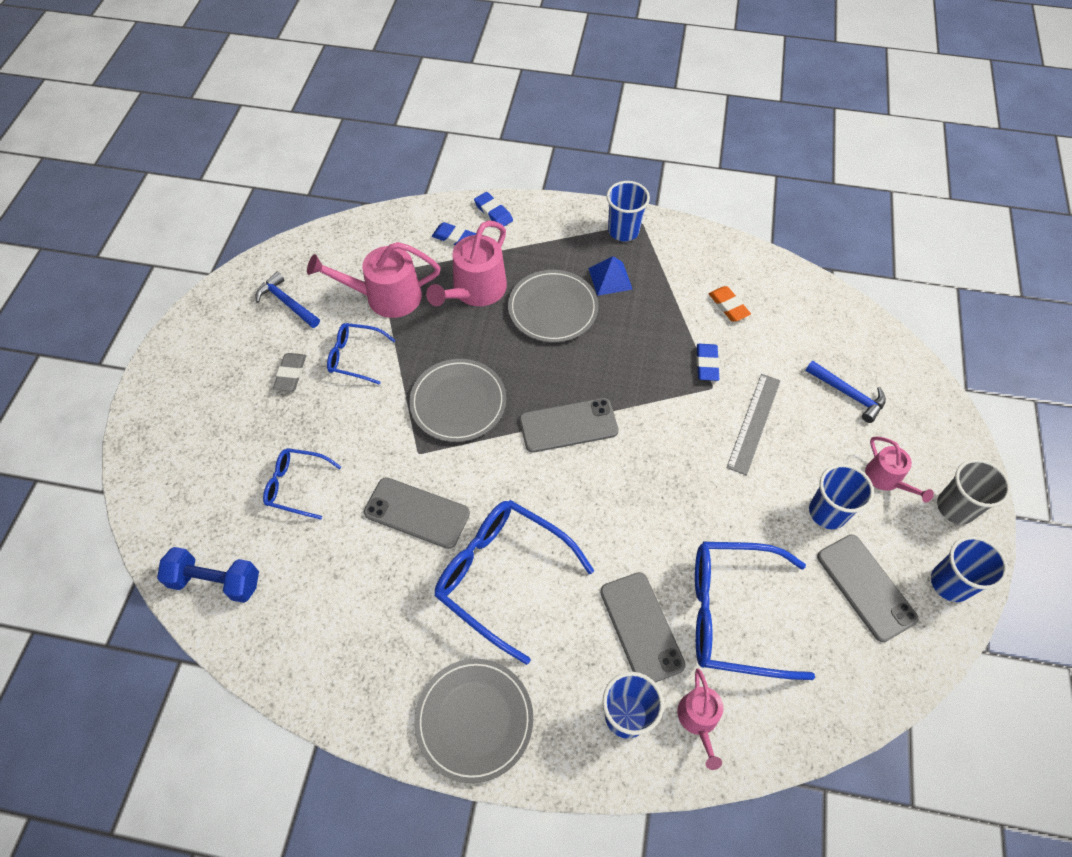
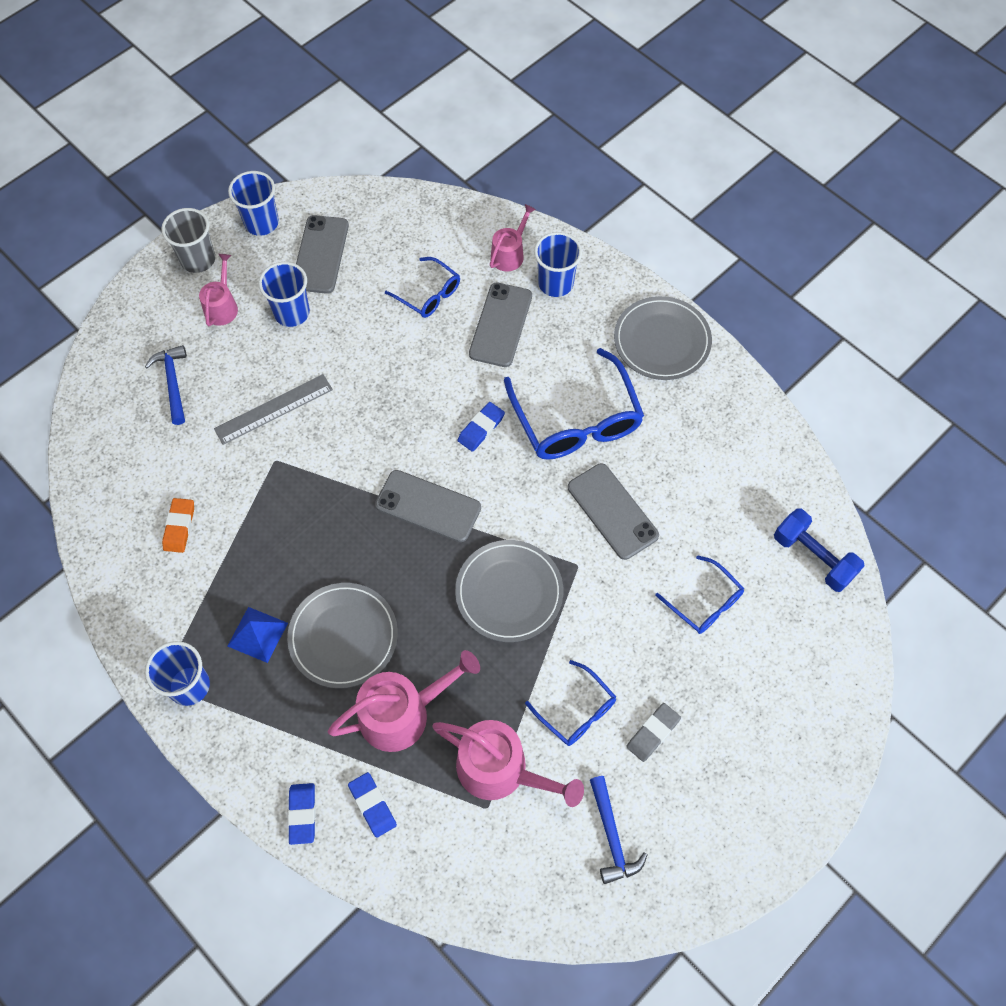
camera: 145 degrees left, 5 degrees up
(707, 364) = (258, 484): blue eraser -> blue eraser (481, 428)
(733, 614) = (428, 294): blue glasses -> blue glasses, size x0.55

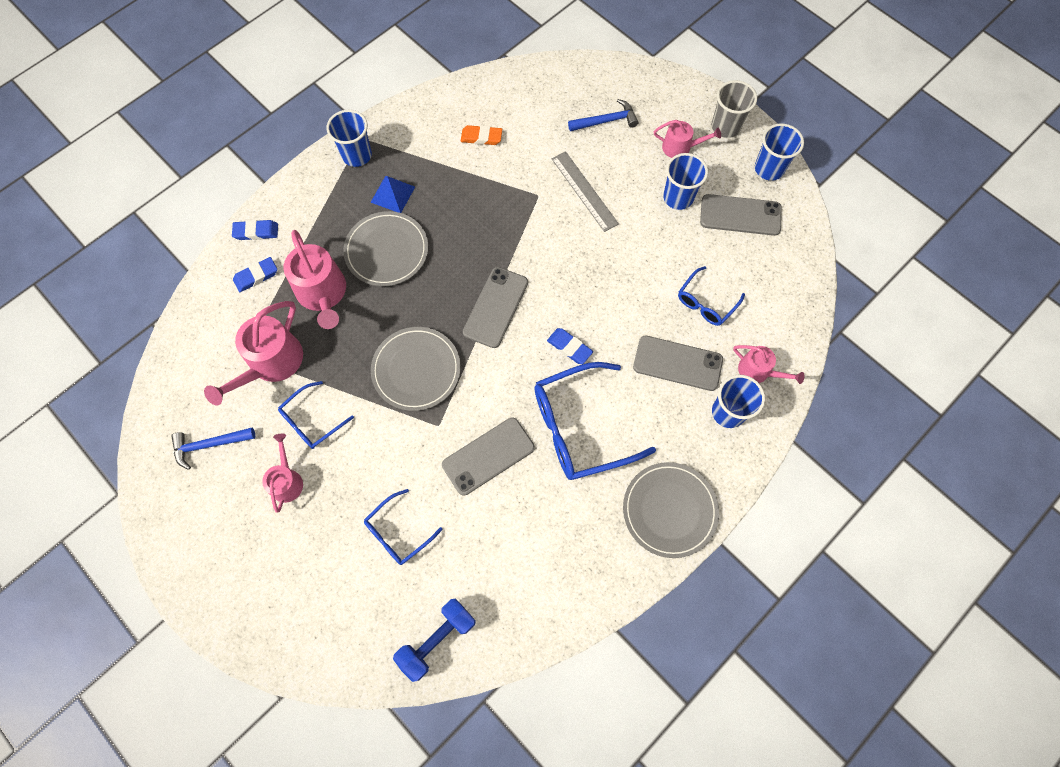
camera: 90 degrees right, 5 degrees up
(653, 733) = (287, 481): grey eraser -> pink watering can

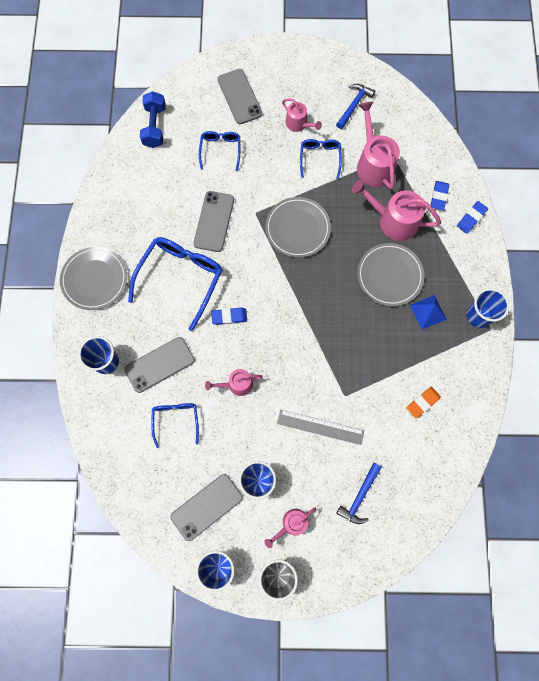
camera: 135 degrees right, 5 degrees up
(495, 307) = (293, 301): grey phone -> grey phone (239, 97)
(758, 371) = (109, 403): pink watering can -> pink watering can (237, 384)

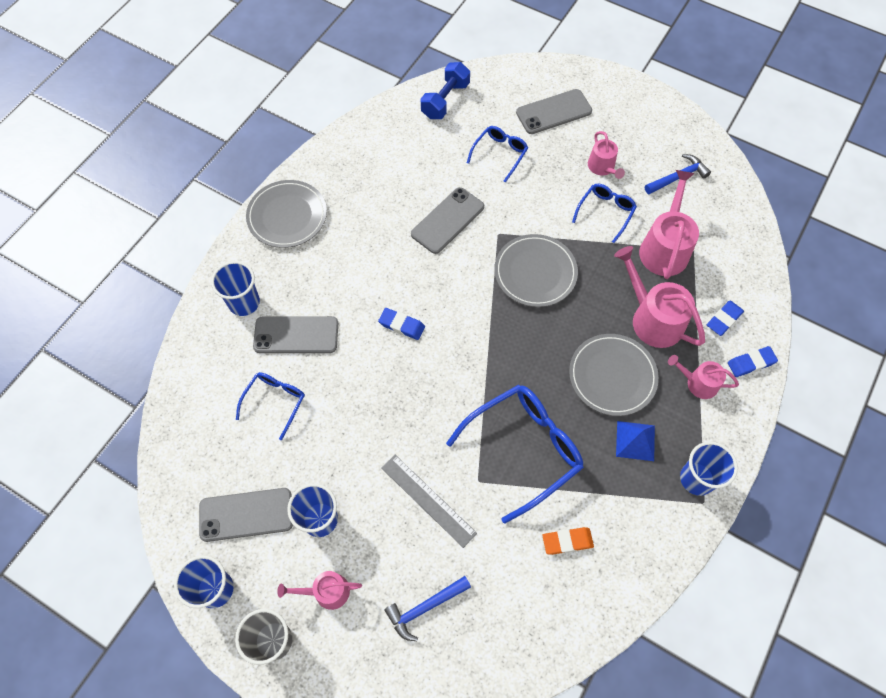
camera: 30 degrees right, 10 degrees down
(180, 278) = (375, 260): blue glasses -> blue glasses (524, 449)
(237, 384) = (364, 401): pink watering can -> pink watering can (698, 383)
(239, 97) = (553, 112): grey phone -> grey phone turned 60 degrees clockwise

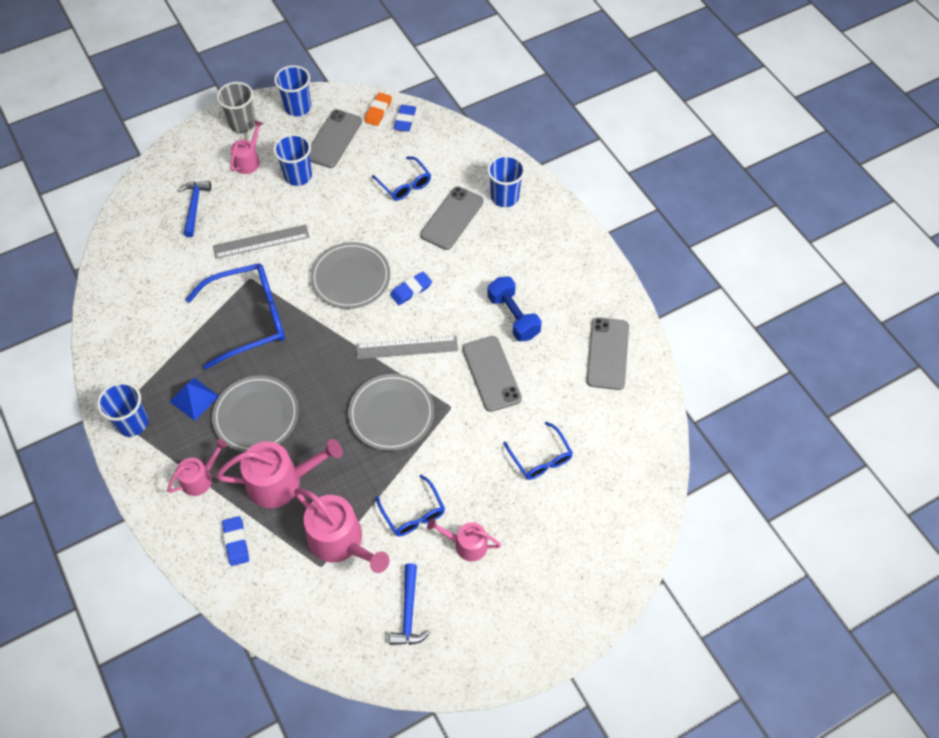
camera: 120 degrees right, 5 degrees down
(287, 216) = (573, 257): grey plate -> grey plate (350, 277)
(445, 100) = (639, 445): blue dumbbell -> blue dumbbell (513, 316)
(464, 295) = (407, 348): none -> grey ruler
(524, 449) = (249, 319): blue glasses -> blue glasses turned 105 degrees counterclockwise
(553, 112) = (565, 541): grey phone -> grey phone (607, 353)
(567, 541) = (164, 309): orange eraser -> orange eraser (378, 111)
(751, 363) = (182, 535): blue eraser -> blue eraser (405, 120)

